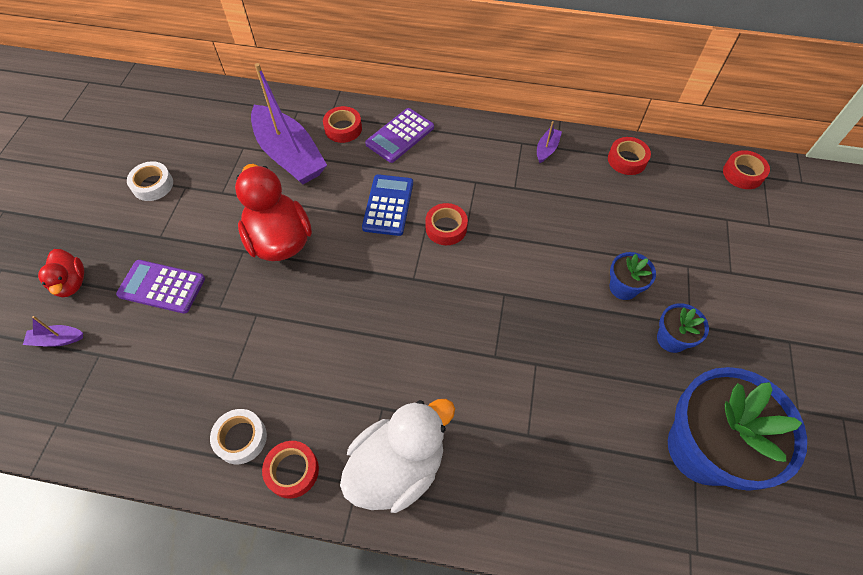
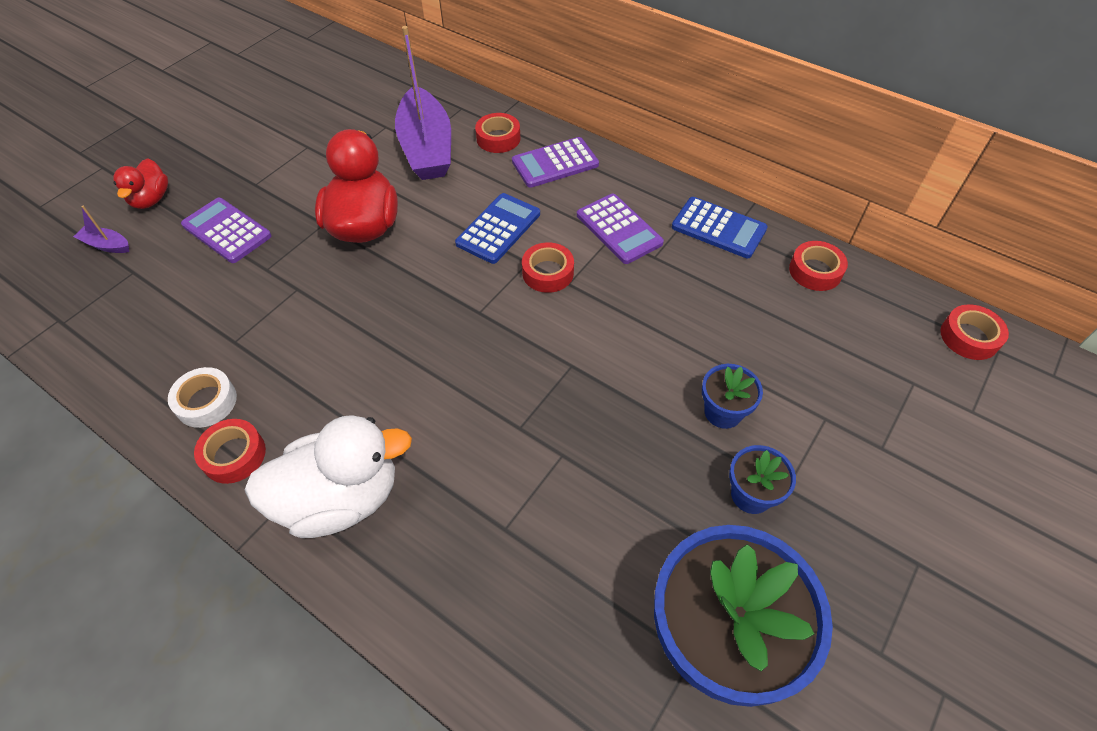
camera: 25 degrees right, 5 degrees down
(153, 185) = (279, 135): white tape -> none
(478, 174) = (619, 229): none -> purple calculator
(546, 149) = (718, 228): purple boat -> blue calculator

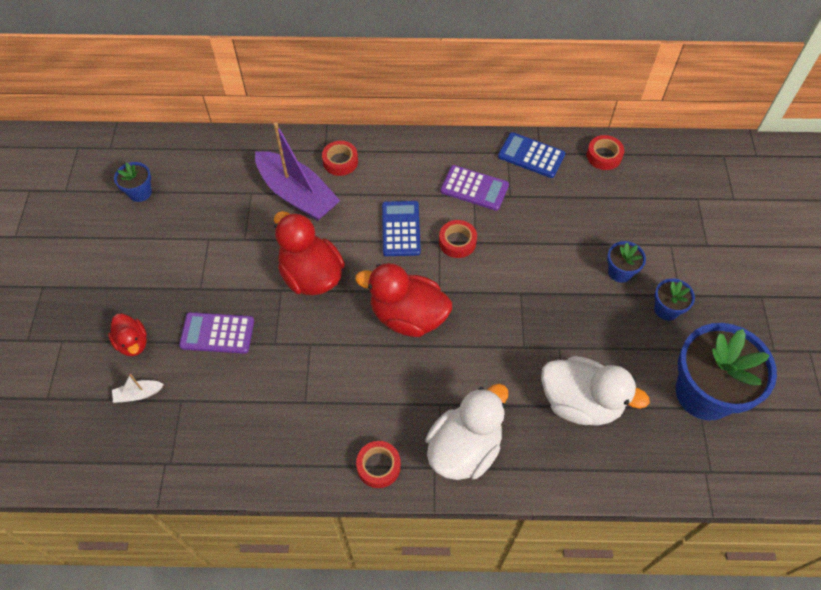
camera: 35 degrees left, 5 degrees up
(107, 245) = (138, 394): purple boat -> white boat
(206, 402) = (328, 448): white tape -> none
(292, 82) = (140, 192): none -> blue flower pot
(420, 318) = (408, 316): none -> red duck
(529, 538) = (580, 402): none -> white duck
(555, 163) = (395, 161): purple calculator -> none
(718, 228) = (531, 156): blue calculator -> blue calculator turned 150 degrees counterclockwise
(969, 337) = (705, 155): red tape -> none

